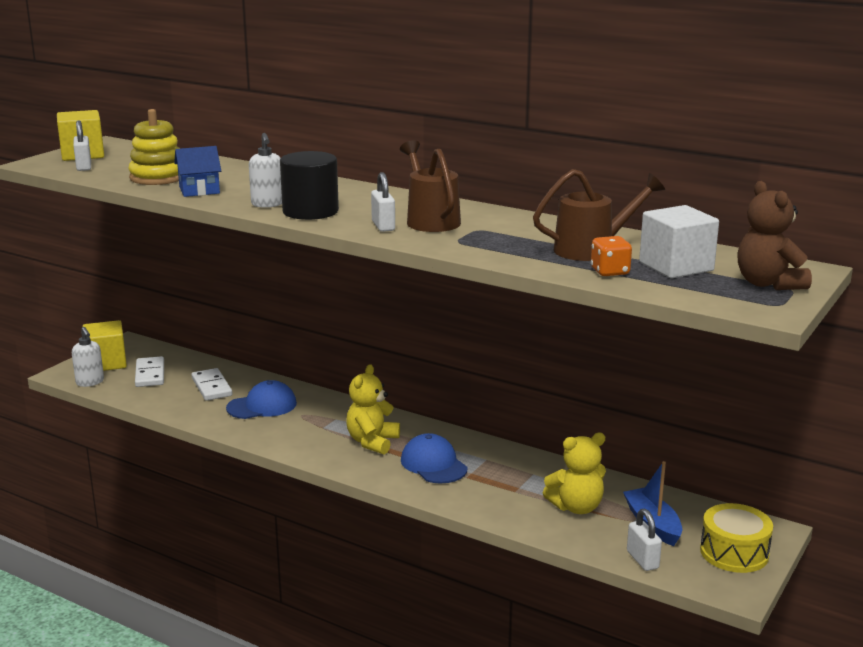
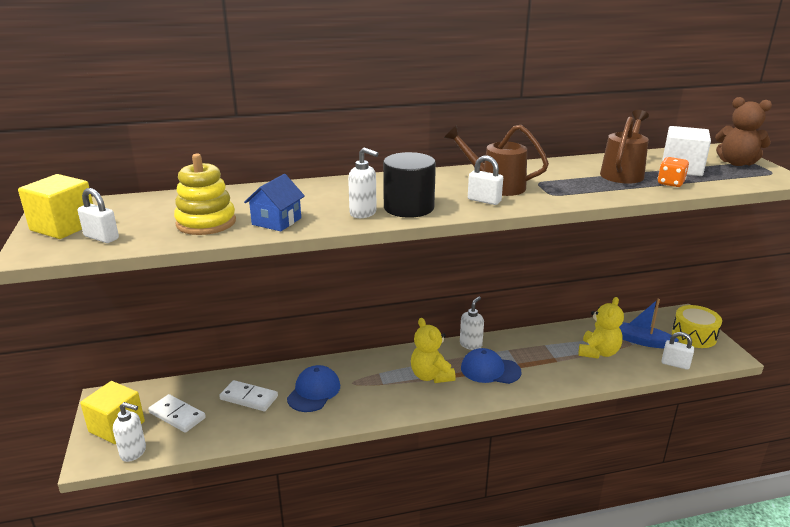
camera: 45 degrees left, 5 degrees up
(459, 438) = (471, 344): none -> white soap dispenser

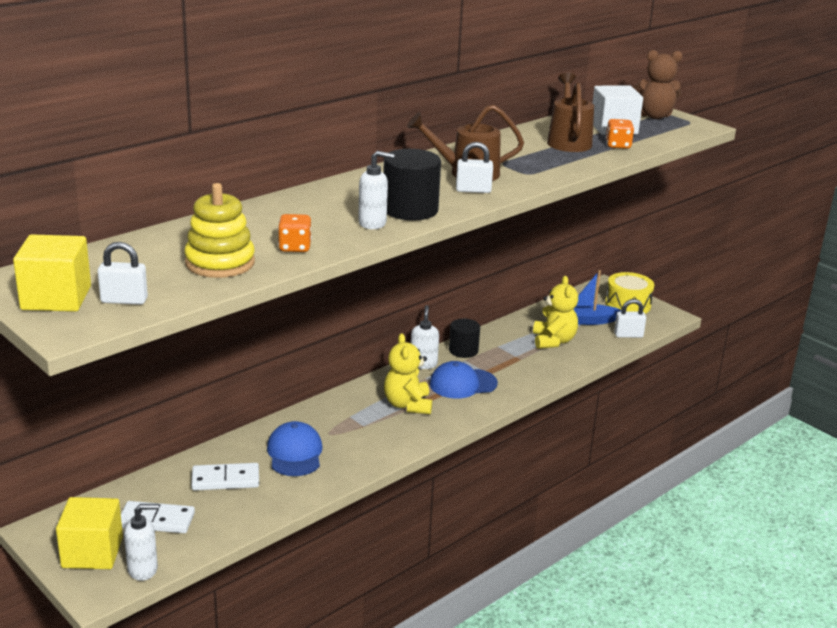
camera: 30 degrees left, 0 degrees up
(276, 221) = (294, 247): blue house -> orange dice
(431, 376) = (408, 405): yellow teddy bear -> yellow teddy bear turned 45 degrees clockwise
(512, 341) = (463, 350): none -> black cylinder

